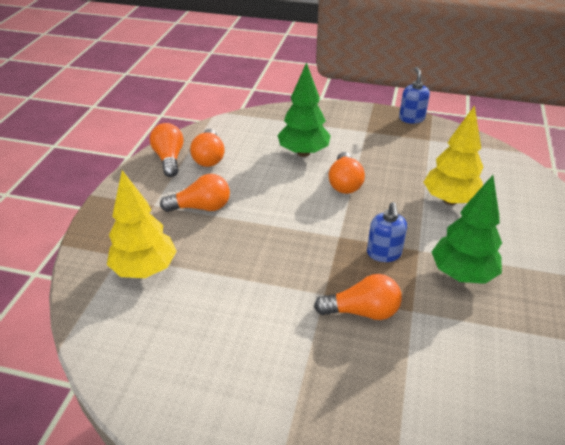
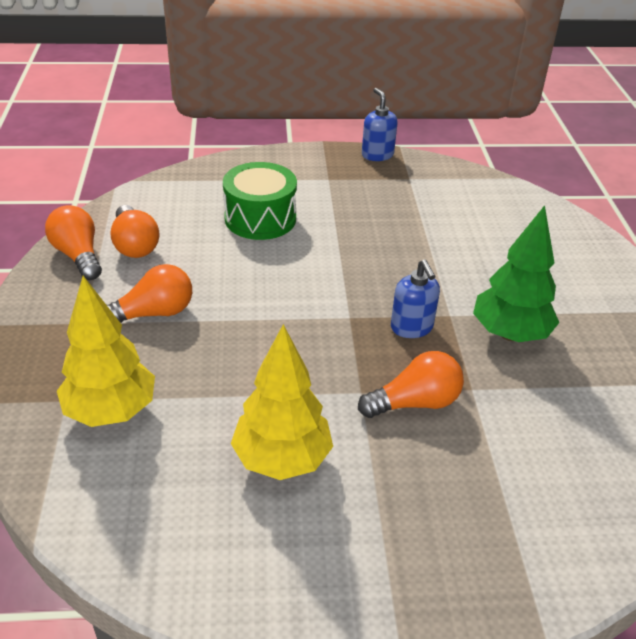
camera: 20 degrees left, 0 degrees up
(303, 153) = (260, 218): green tree -> green drum
(344, 183) = (328, 249): orange light bulb -> none
(450, 200) = (462, 249): yellow tree -> yellow tree (282, 459)

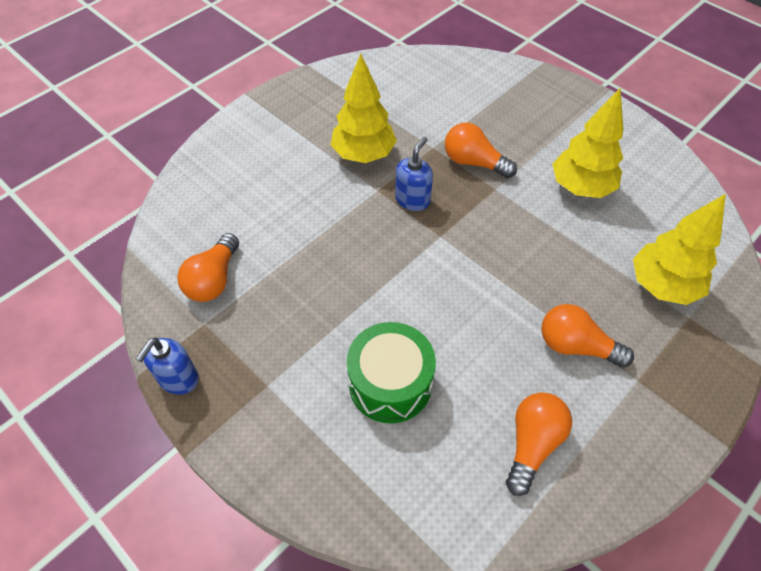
camera: 130 degrees left, 15 degrees up
(78, 255) = (595, 473): orange light bulb -> orange light bulb (214, 279)
(510, 334) = (363, 155): green tree -> yellow tree

